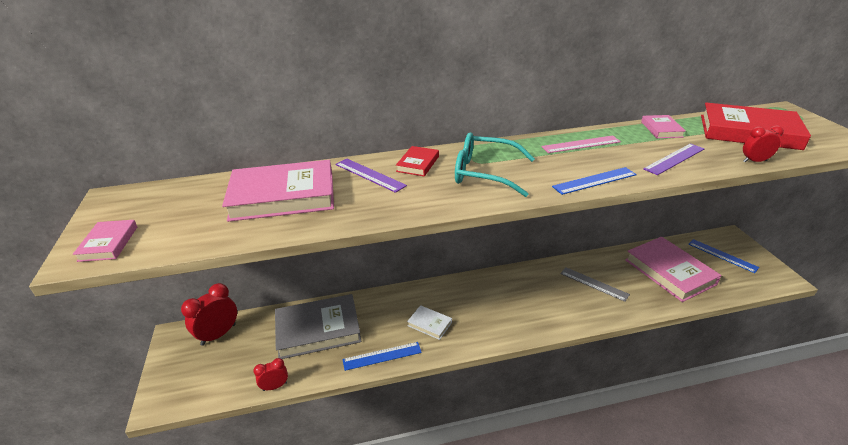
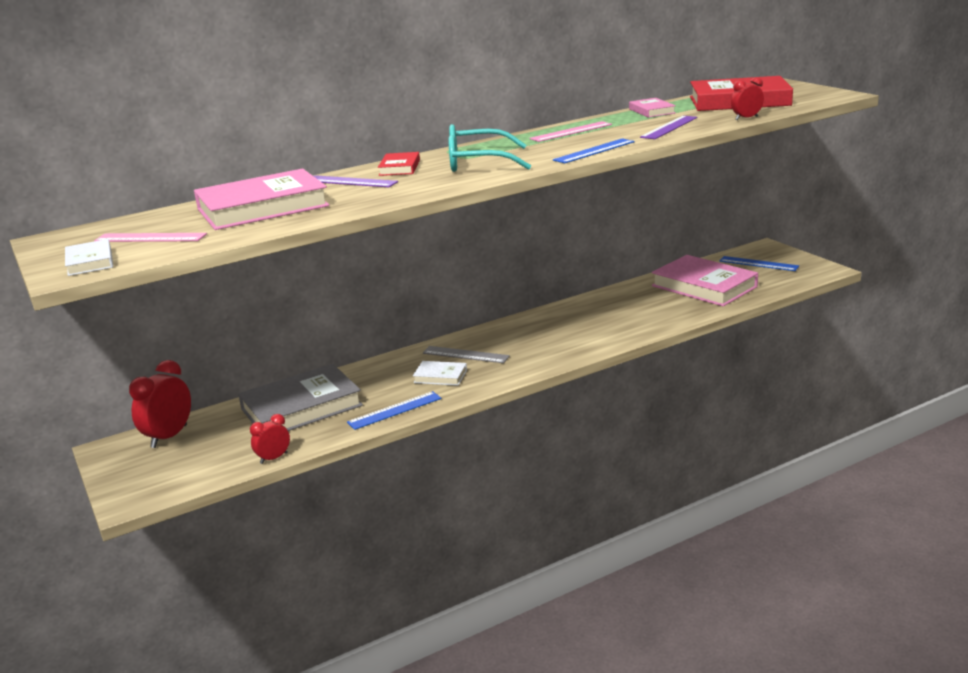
camera: 15 degrees left, 10 degrees down
(108, 243) = (90, 262): pink book -> white book
(175, 218) = (150, 238): none -> pink ruler
(594, 284) = (622, 310): grey ruler -> grey ruler (465, 355)

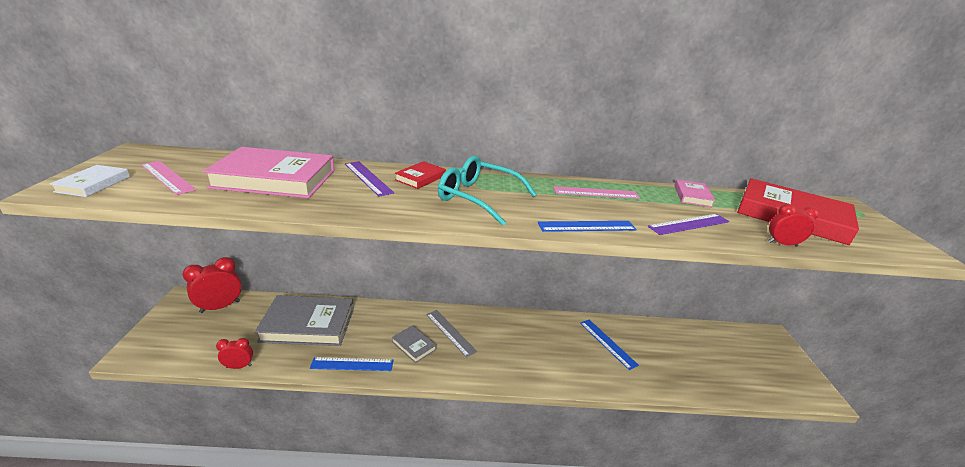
camera: 25 degrees right, 5 degrees up
(440, 376) = (414, 346): white book -> grey book
(704, 286) = (688, 356): pink book -> none
(758, 264) = (755, 353): blue ruler -> blue ruler (607, 343)

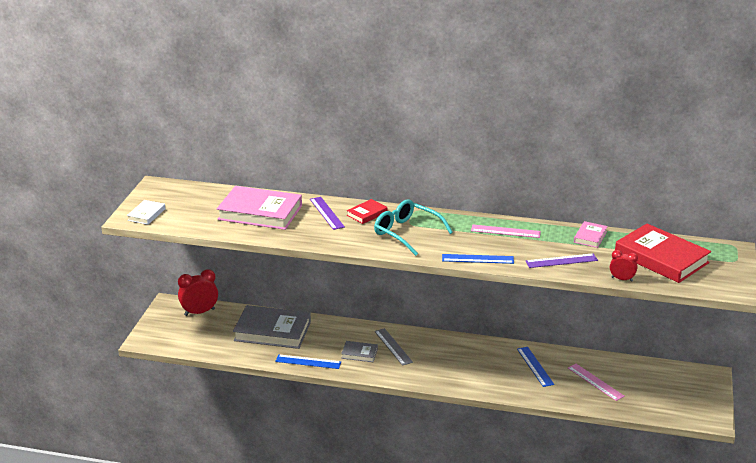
camera: 15 degrees right, 0 degrees up
(167, 177) = (188, 209): pink ruler -> pink ruler (595, 382)
(239, 366) = (222, 355): red clock -> none
(414, 346) = (359, 353): grey book -> grey book turned 45 degrees counterclockwise

